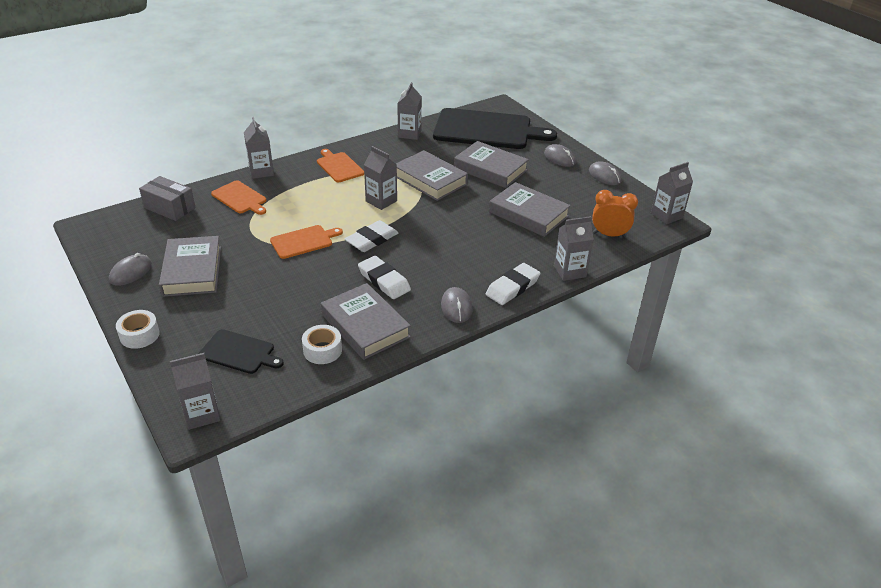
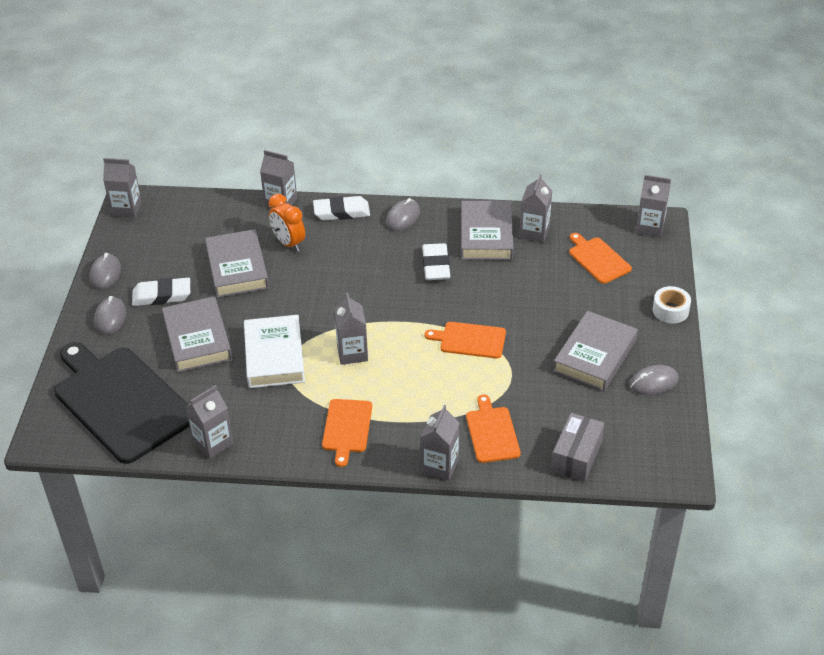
camera: 140 degrees left, 5 degrees up
(169, 208) = (576, 456): grey box -> grey box turned 45 degrees clockwise
(239, 352) = (598, 259): black cutting board -> orange cutting board
(322, 350) = (534, 232): white tape -> grey carton
(371, 240) = (406, 311): white eraser -> white eraser (162, 295)
(430, 180) = (274, 356): grey book -> white book
(609, 235) = (202, 216): orange clock -> orange clock (288, 243)

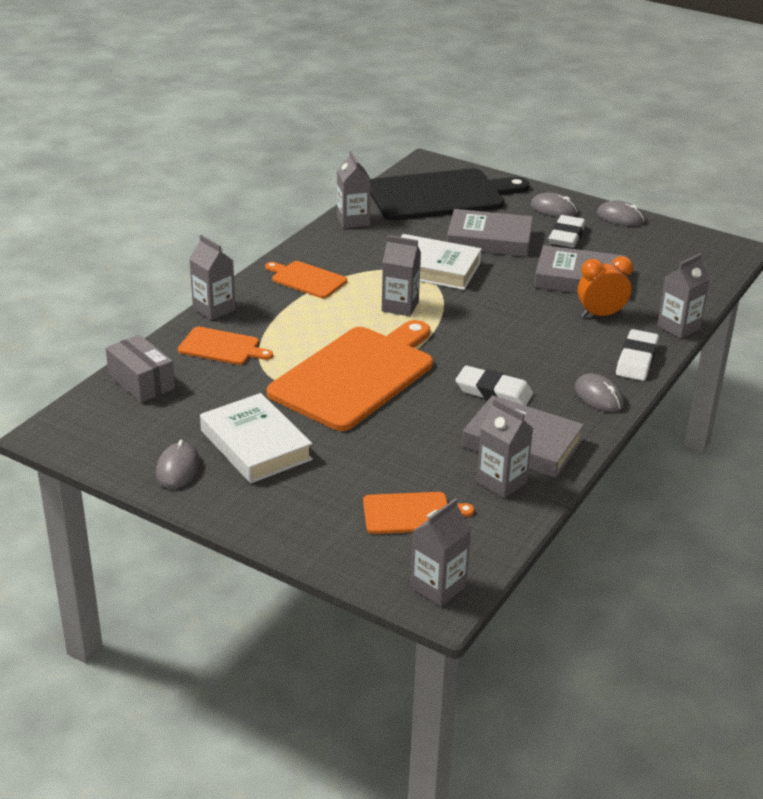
camera: 115 degrees right, 10 degrees down
(126, 209) = (721, 244): grey carton -> none
(470, 340) = (356, 375): orange cutting board -> orange cutting board, size x2.09
(595, 356) = (255, 445): grey book -> white book
(670, 310) = (271, 532): white tape -> none

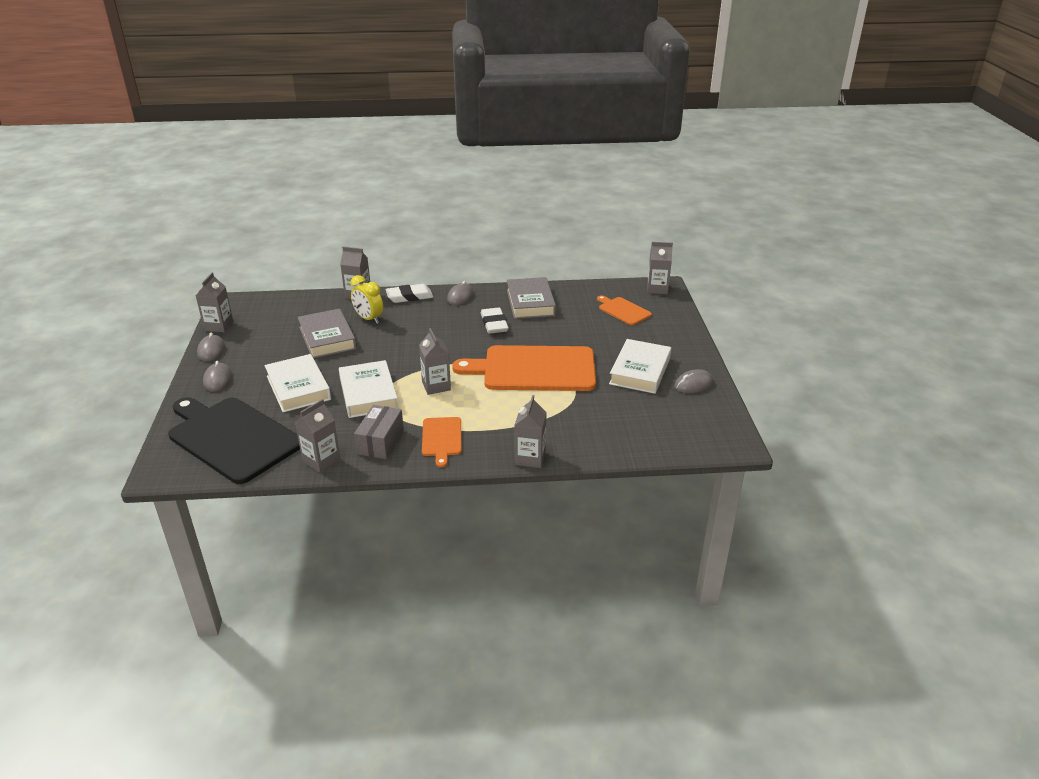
camera: 125 degrees left, 0 degrees up
(141, 382) = (646, 440): grey box -> grey box (380, 442)
(222, 347) = (569, 430): orange cutting board -> none
(489, 240) = (298, 388): grey book -> white book
(501, 482) = (568, 298): grey carton -> grey carton (219, 326)
(566, 236) = (263, 361): white eraser -> none
(601, 315) = (369, 319): orange clock -> yellow clock

